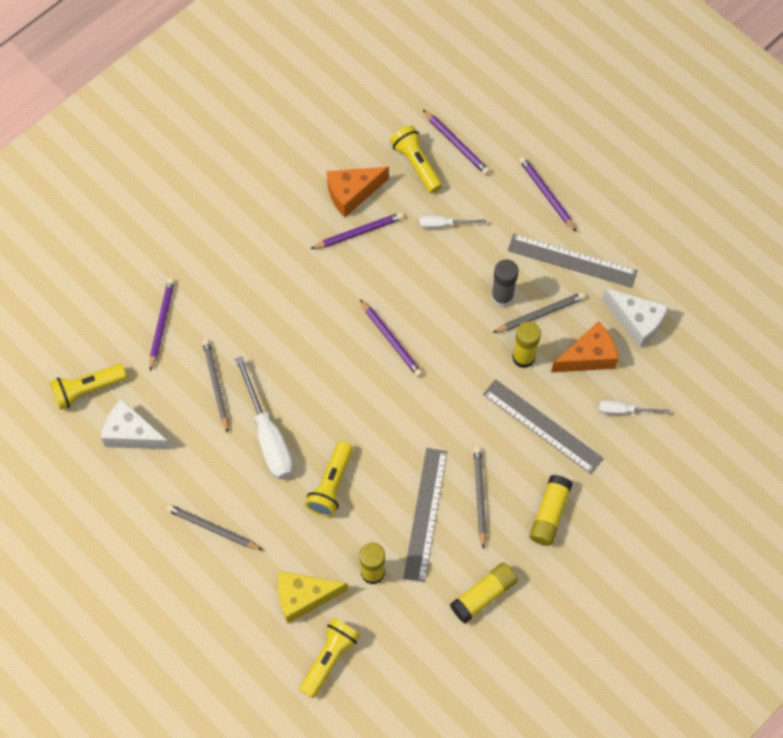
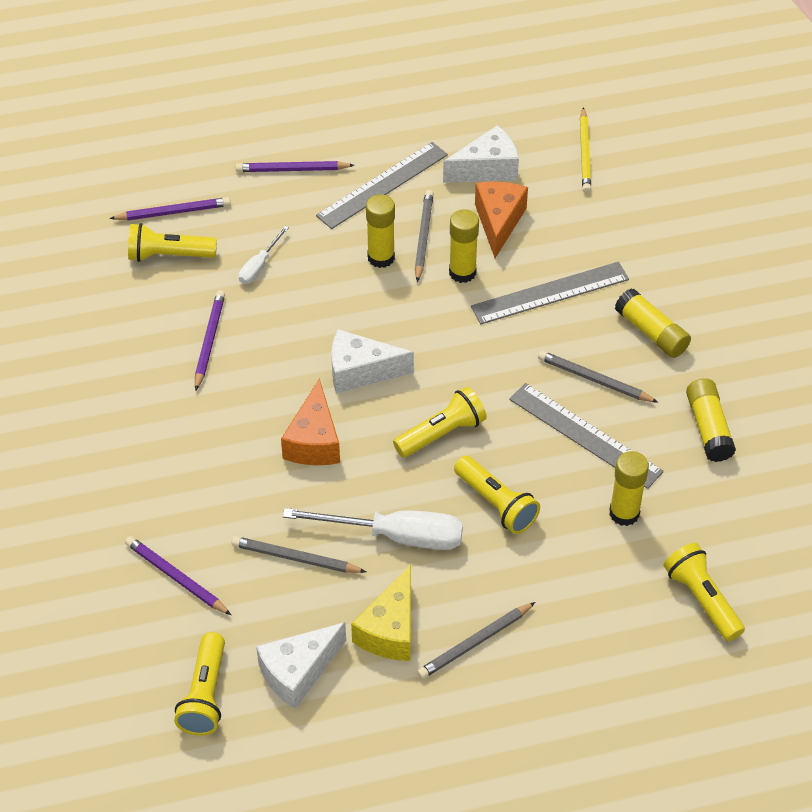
camera: 60 degrees left, 15 degrees down
(304, 597) = (614, 591): yellow cheese -> yellow cheese (390, 630)
(352, 193) = (157, 325): orange cheese -> orange cheese (314, 441)
(370, 419) = (441, 433): none -> yellow flashlight
(391, 340) = (360, 371): purple pencil -> white cheese
(502, 297) = (381, 257): grey glue stick -> yellow glue stick
(624, 411) = (577, 223): white screwdriver -> none
(700, 381) = (585, 153): none -> yellow pencil

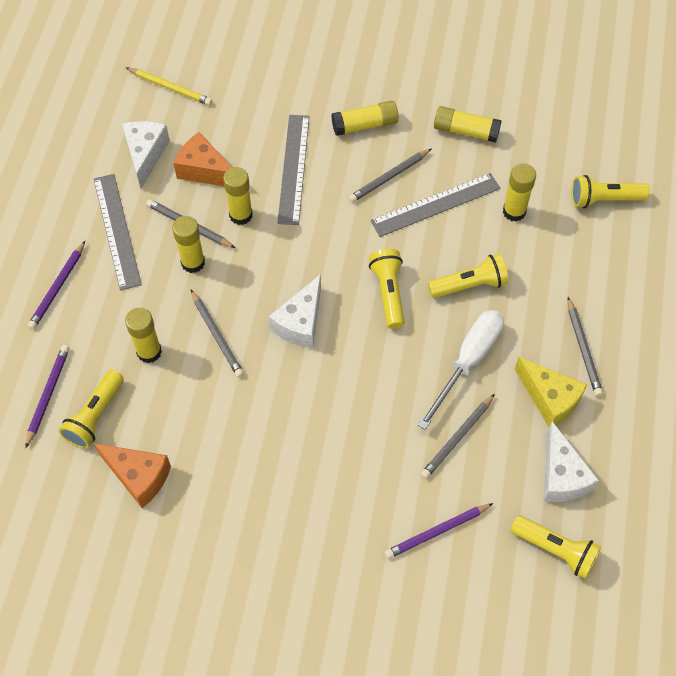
camera: 65 degrees left, 10 degrees up
(209, 341) = (208, 419): purple pencil -> none
(259, 266) = (149, 352): white screwdriver -> yellow glue stick
(307, 310) = (217, 335): none -> grey pencil
(314, 441) = (352, 382): orange cheese -> orange cheese (138, 477)

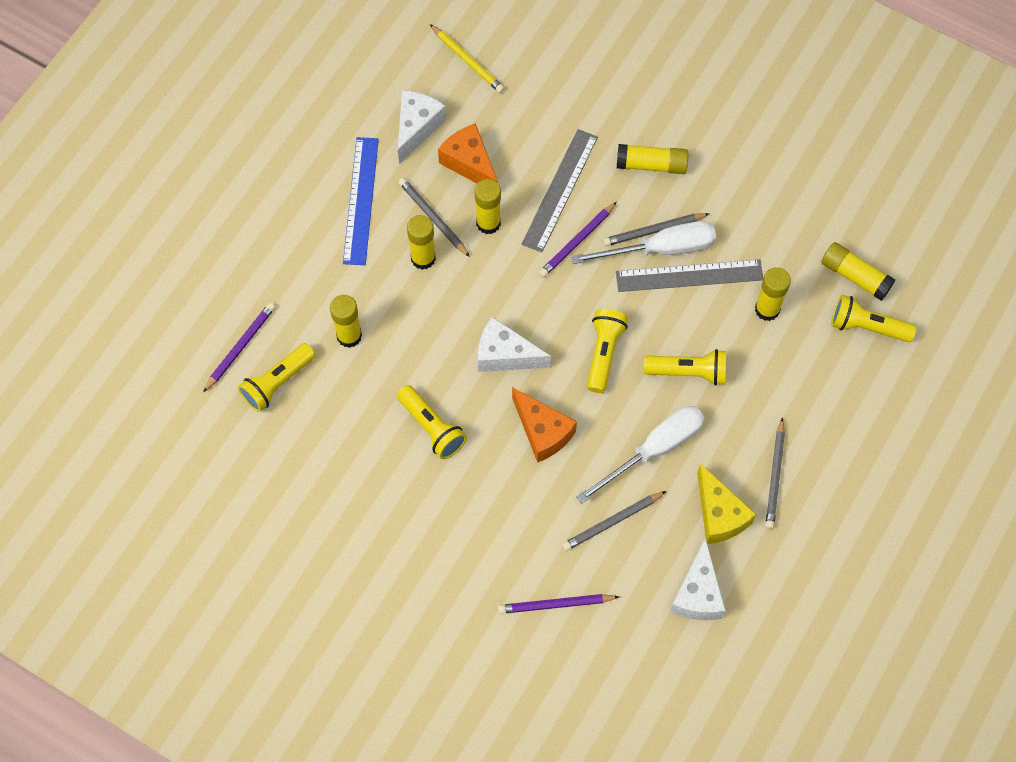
camera: 20 degrees right, 5 degrees up
(58, 287) = (284, 241): purple pencil -> purple pencil (577, 242)
(117, 231) = (361, 200): grey ruler -> blue ruler
(138, 477) = (297, 455): orange cheese -> orange cheese (542, 432)
(217, 335) = (419, 341): grey pencil -> none
(300, 323) = (505, 355): white cheese -> white cheese turned 60 degrees clockwise
(401, 191) = (660, 249): none -> white screwdriver
(465, 131) = (754, 205): yellow glue stick -> yellow glue stick (855, 276)
(555, 550) = (661, 661): yellow flashlight -> yellow flashlight (432, 427)

